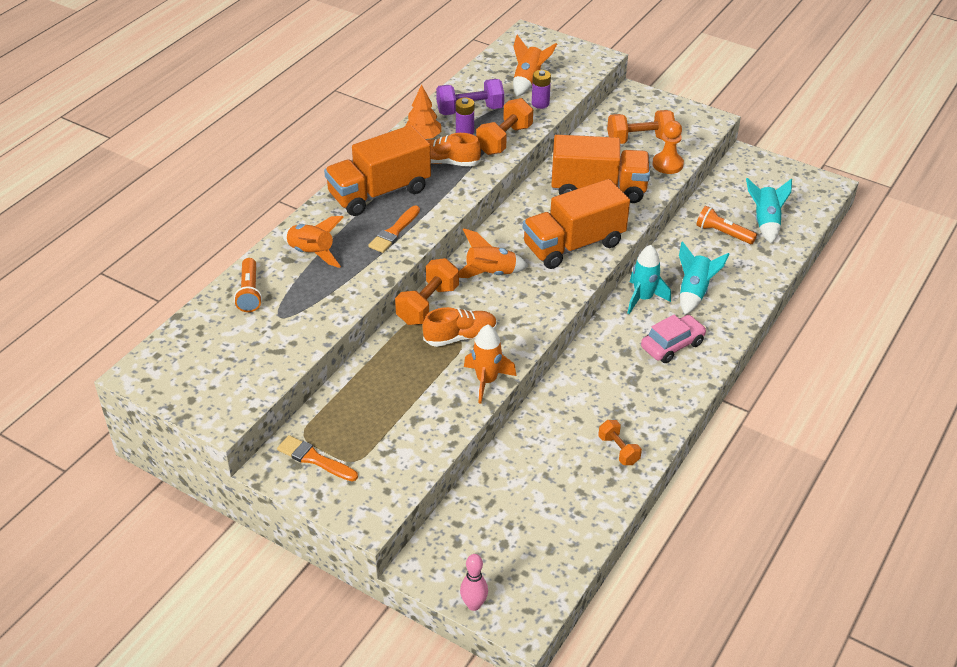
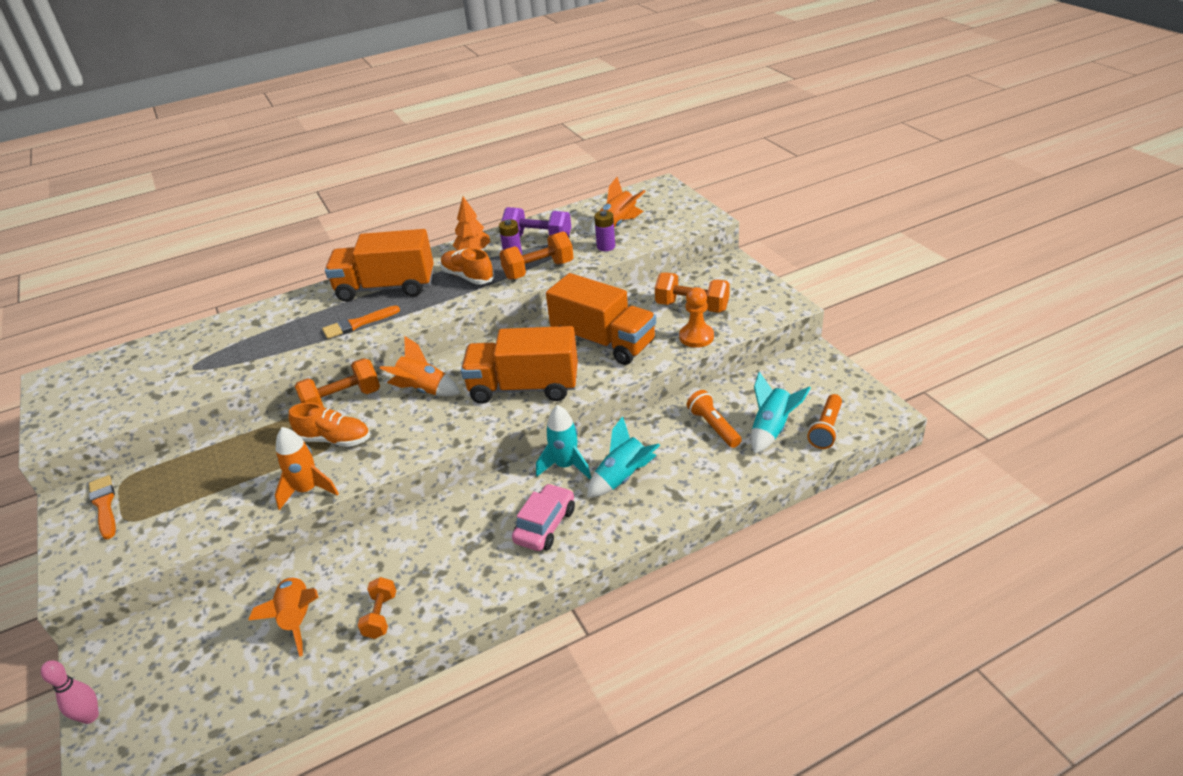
camera: 35 degrees right, 5 degrees down
(249, 292) = (197, 340): orange flashlight -> orange flashlight (826, 429)
(311, 253) = (277, 322): orange rocket -> orange rocket (297, 619)
(672, 345) = (545, 525): pink car -> pink car turned 60 degrees counterclockwise

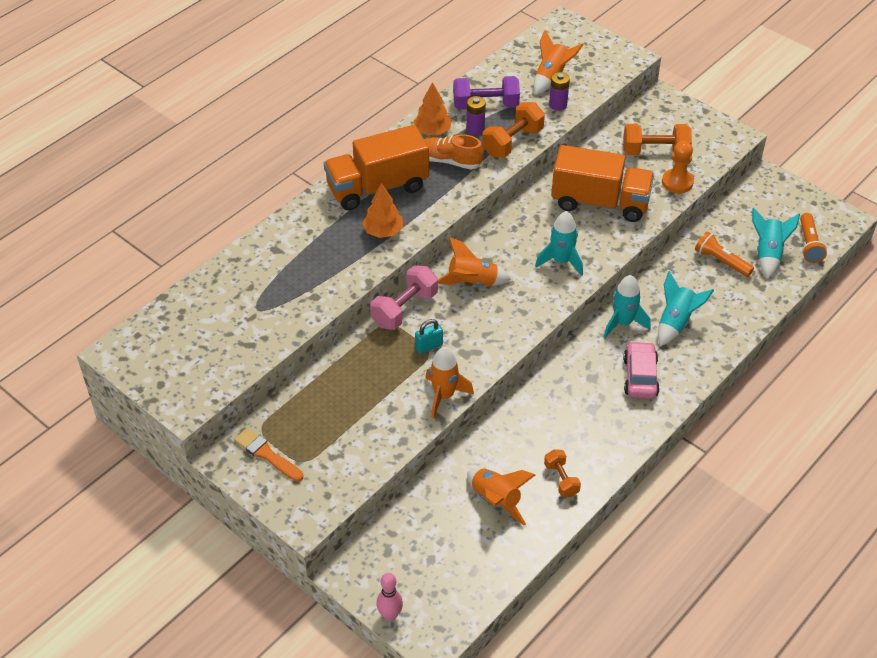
camera: 25 degrees left, 10 degrees up
(334, 439) = (429, 346): orange shoe -> turquoise padlock
(342, 401) = (404, 309): orange dumbbell -> pink dumbbell
(358, 324) = (383, 231): orange brush -> orange tree
(524, 387) = (561, 261): orange truck -> turquoise rocket

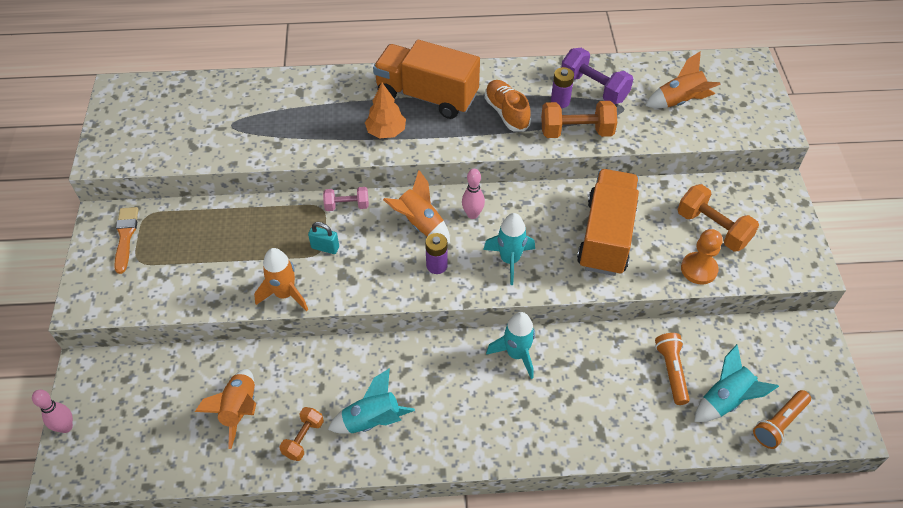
camera: 45 degrees right, 5 degrees up
(404, 309) = (347, 206): pink dumbbell -> pink dumbbell, size x0.61
(432, 131) = (524, 81): orange tree -> none
(499, 251) = (472, 214): none -> pink bowling pin
(558, 105) = (655, 127): purple battery -> purple battery (436, 265)
(600, 202) = (606, 236): orange truck -> orange truck turned 135 degrees counterclockwise
(640, 377) = (471, 411): pink car -> none
(676, 322) = (561, 391): turquoise rocket -> turquoise rocket (372, 421)

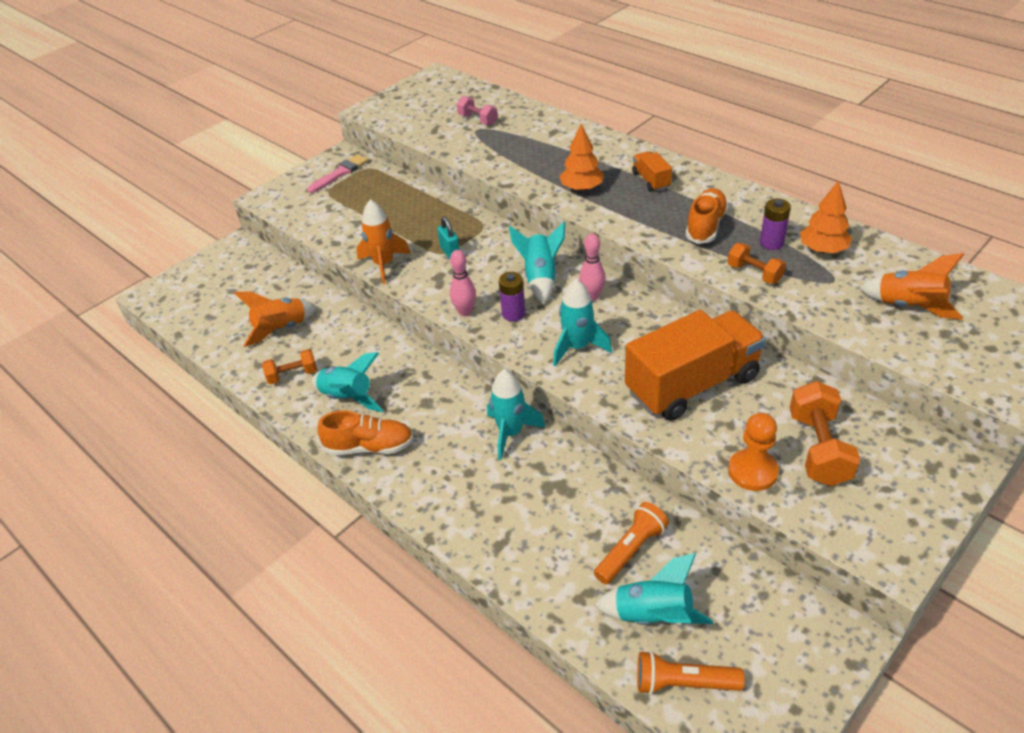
camera: 50 degrees right, 10 degrees down
(66, 427) = (186, 270): pink bowling pin -> pink bowling pin (465, 312)
(125, 237) = (340, 173): orange brush -> pink brush
(347, 206) = (503, 235): pink dumbbell -> pink dumbbell (478, 120)
(420, 224) = (540, 278): orange rocket -> turquoise rocket
(427, 96) = (651, 180): orange truck -> orange truck, size x0.44
(437, 442) = (369, 447): none -> orange shoe
(576, 132) = (754, 273): orange dumbbell -> orange dumbbell, size x0.61
(594, 88) = (823, 250): purple dumbbell -> orange tree

